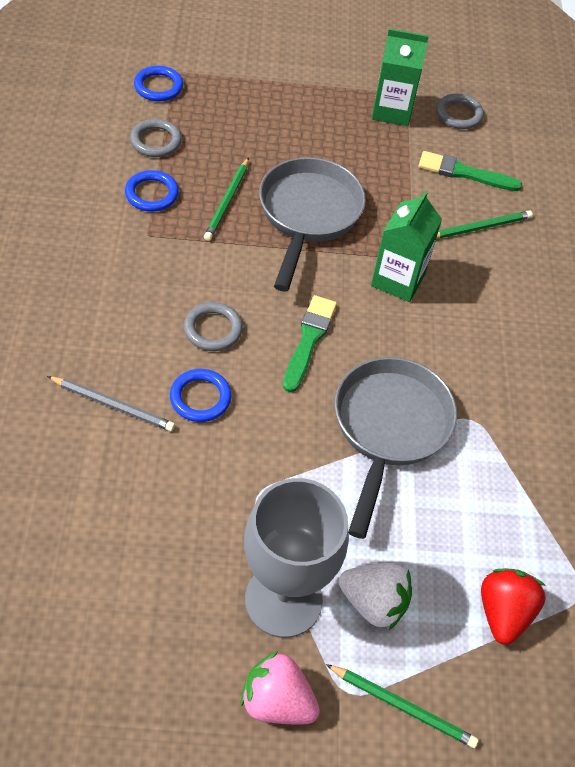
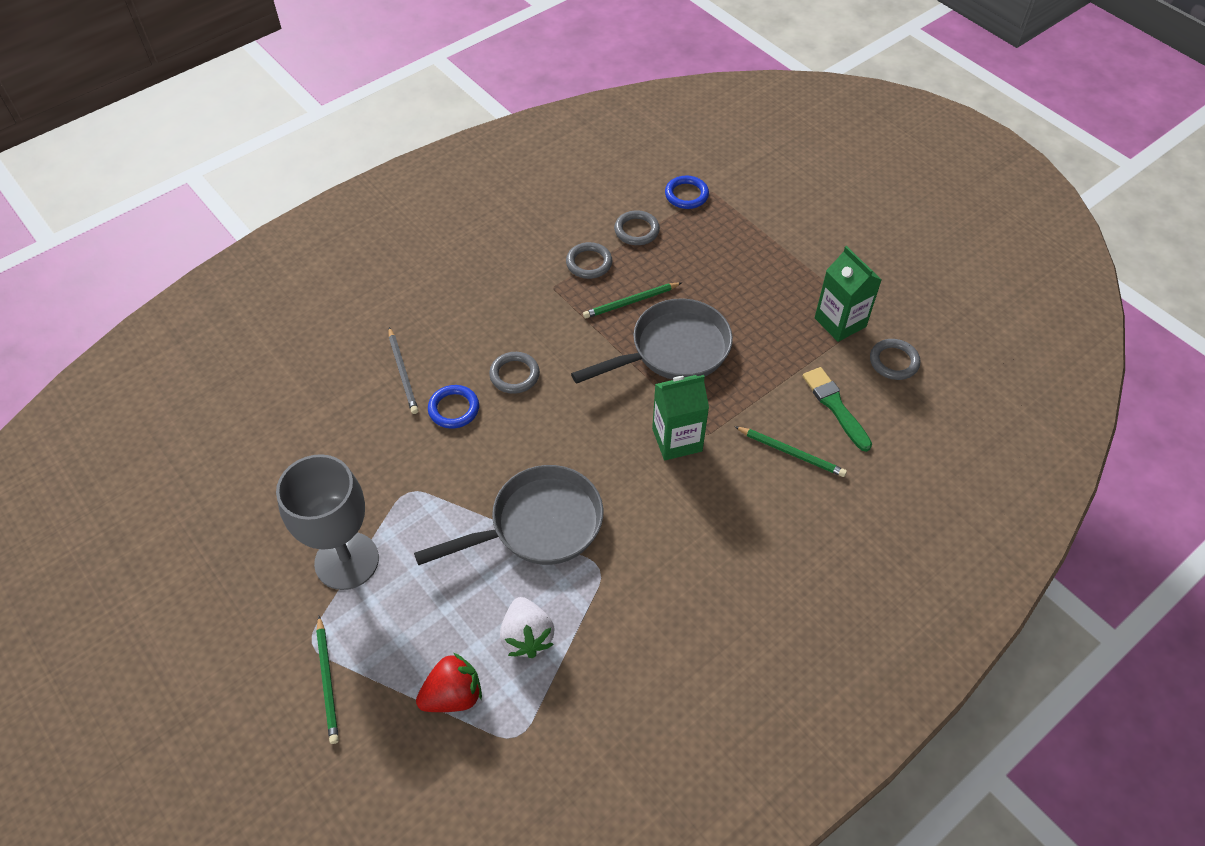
camera: 55 degrees right, 0 degrees up
(152, 194) = (589, 263): blue ring -> grey ring
(277, 701) = (273, 608): pink strawberry -> none
(309, 340) = (563, 429): green brush -> none
(373, 603) = (389, 612): white strawberry -> white strawberry (527, 637)

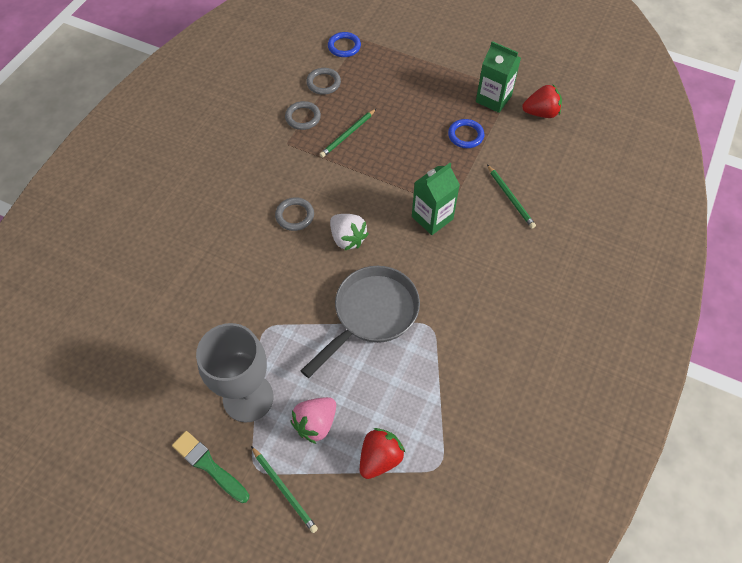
camera: 25 degrees left, 5 degrees up
(403, 372) = (211, 245): grey pencil -> none
(403, 623) = (316, 423): none -> pink strawberry
(454, 409) = (264, 257): blue ring -> blue ring (465, 135)
(527, 637) = (407, 394): white strawberry -> white strawberry (347, 238)
(673, 350) = (395, 157): grey pan -> none
(791, 453) = (510, 197): green pencil -> green pencil turned 60 degrees clockwise
(835, 406) = (521, 156): green brush -> green brush (209, 465)
(894, 361) = (541, 113): grey ring -> red strawberry

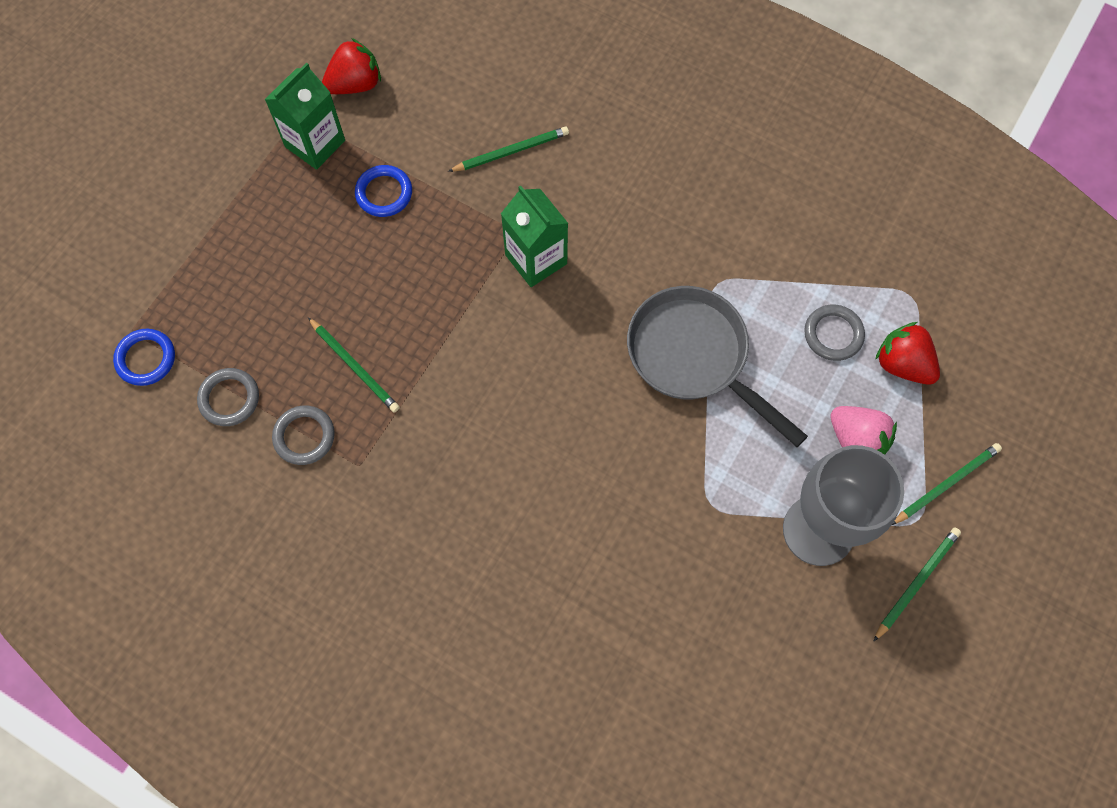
camera: 85 degrees left, 10 degrees up
(209, 465) = (916, 583): green brush -> green pencil
(295, 216) = (511, 457): grey ring -> grey ring (833, 334)
(347, 238) = (562, 380): white strawberry -> none
(541, 113) = (355, 84): red strawberry -> red strawberry turned 60 degrees clockwise

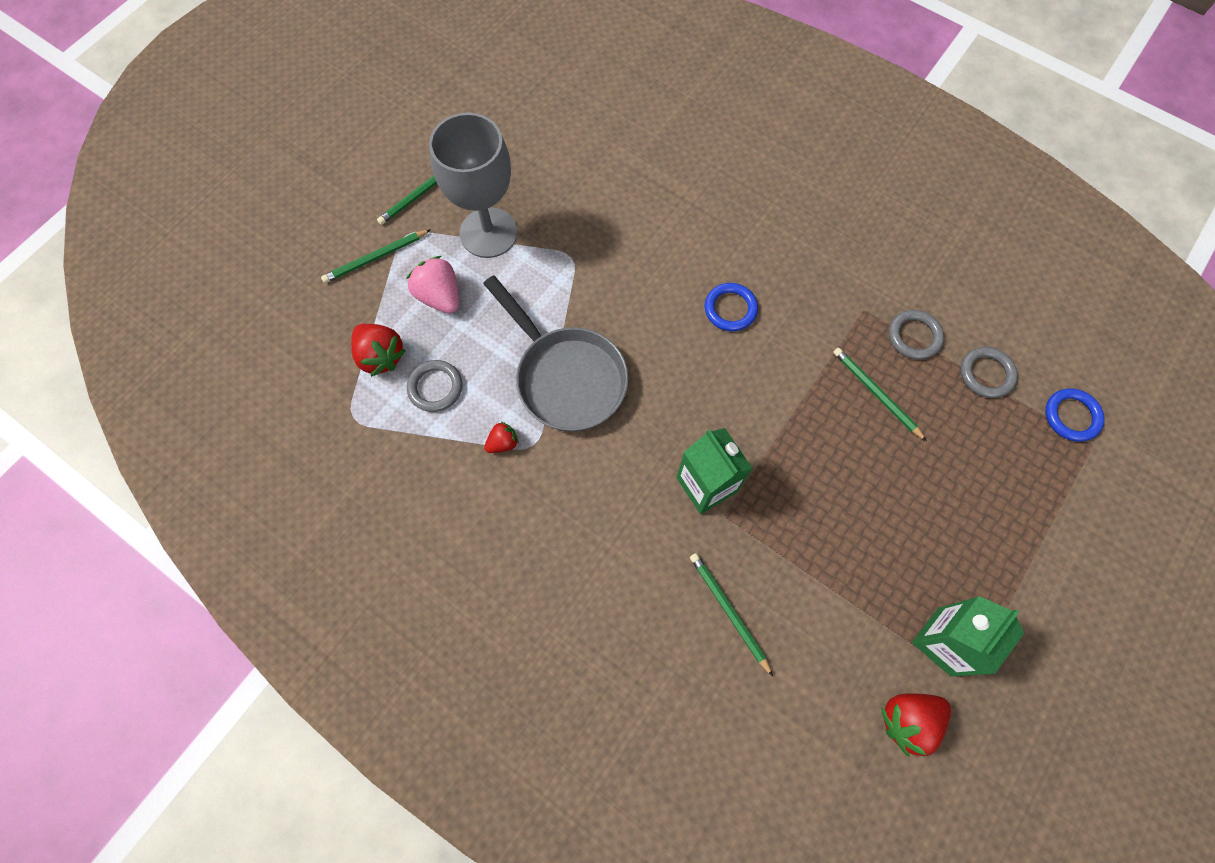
camera: 175 degrees left, 0 degrees up
(384, 193) = (863, 572): blue ring -> blue ring (730, 309)
(511, 151) = (729, 612): green pencil -> green pencil turned 75 degrees clockwise
(748, 283) = (503, 443): none -> red strawberry

